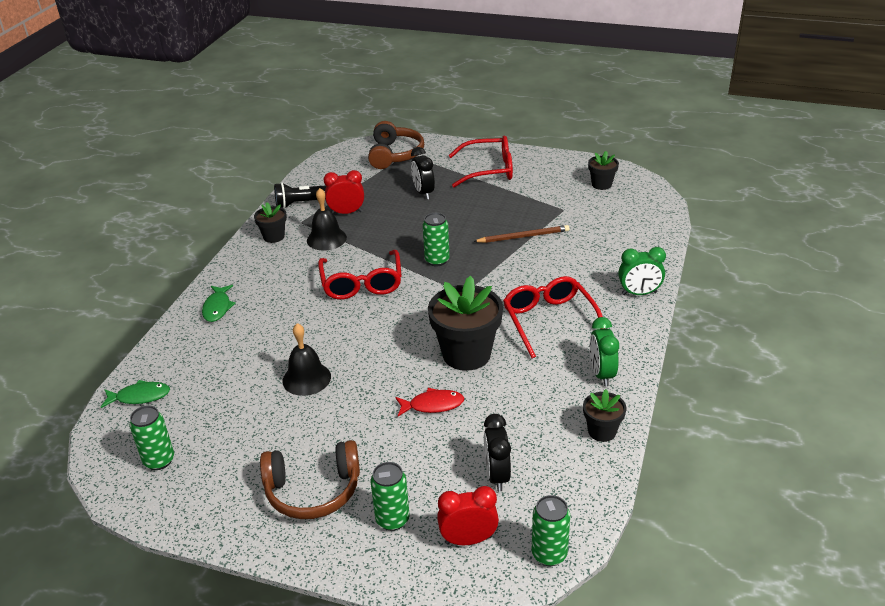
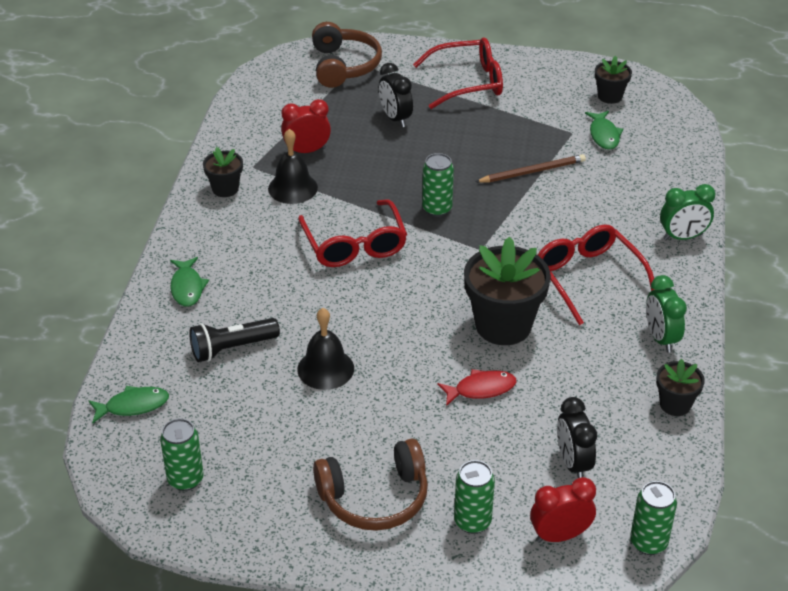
camera: 10 degrees left, 5 degrees up
(302, 203) = (246, 141): black flashlight -> black flashlight (232, 348)
(589, 212) = (604, 135): none -> green fish

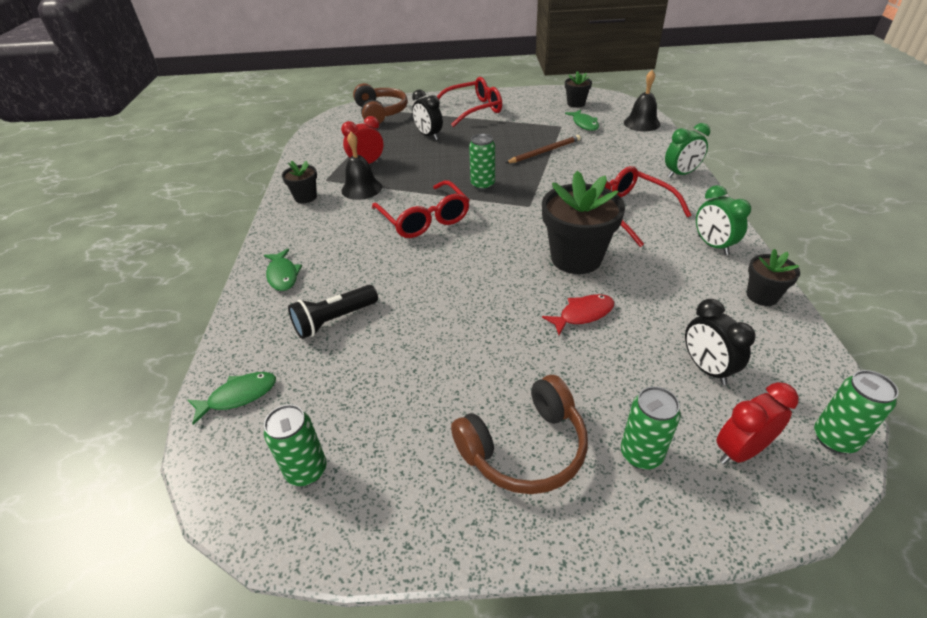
camera: 10 degrees left, 0 degrees up
(325, 368) = (430, 322): black bell -> black bell (641, 123)

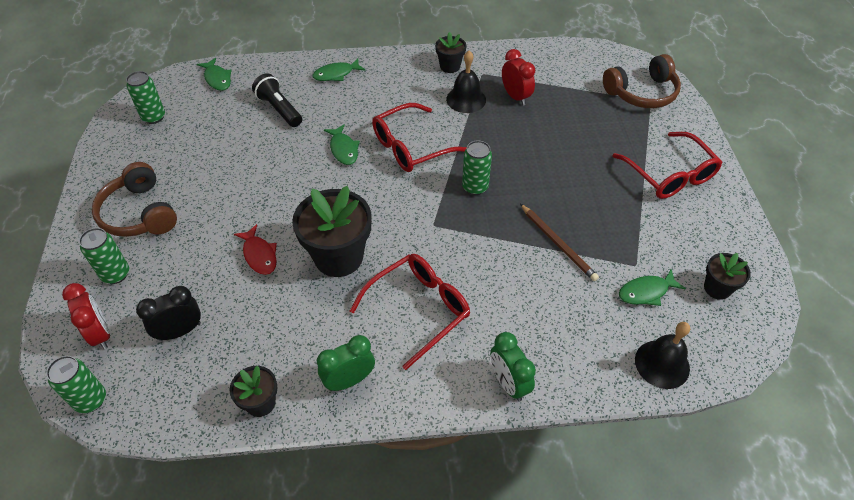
camera: 85 degrees right, 10 degrees up
(420, 262) = (343, 149): none -> green fish
(428, 136) = (586, 138): black clock -> none

